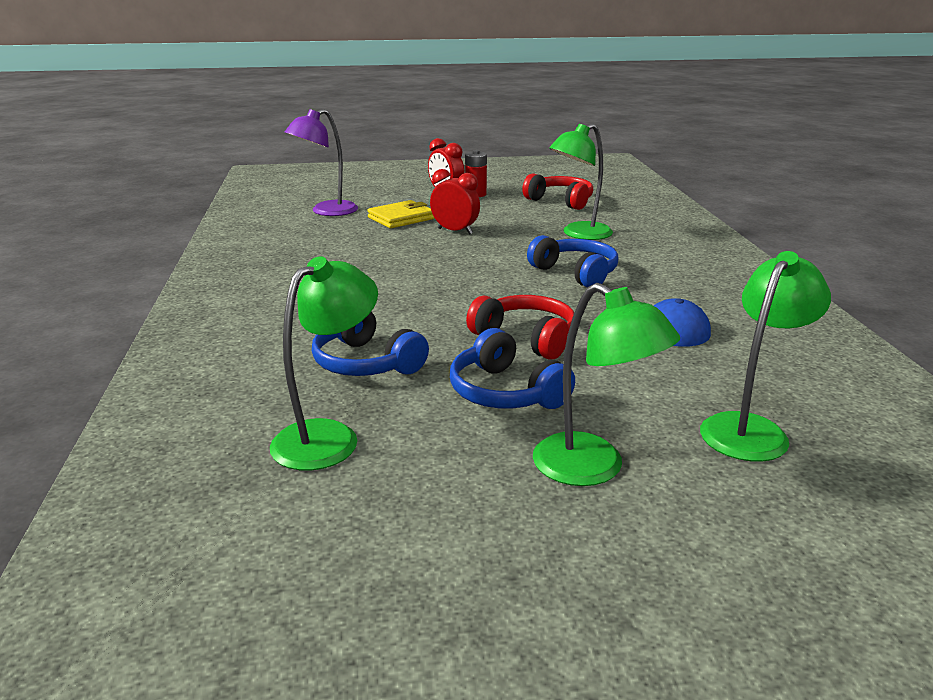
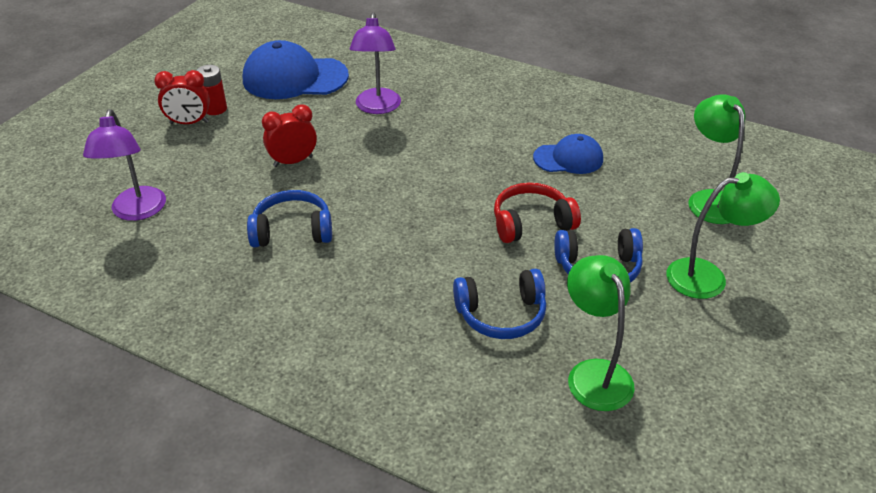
camera: 55 degrees left, 15 degrees up
(401, 218) = (220, 176): yellow wallet -> none
(560, 201) = (294, 78): red headphones -> blue cap
(575, 273) = (448, 148): blue headphones -> blue headphones (292, 231)
(579, 234) = (377, 107): green lamp -> purple lamp

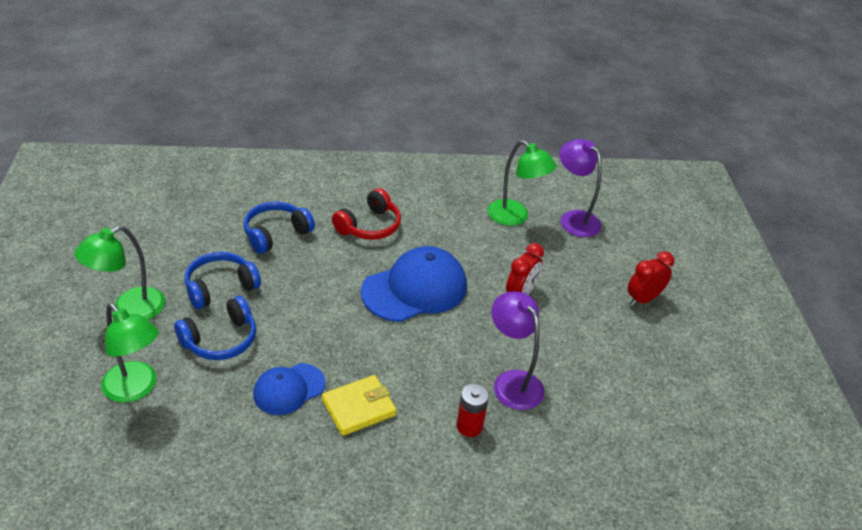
camera: 145 degrees right, 0 degrees up
(215, 109) = (643, 321): red battery -> red battery (469, 426)
(292, 231) = (459, 241): blue headphones -> blue headphones (220, 340)
(294, 78) = (627, 389): blue cap -> blue cap (415, 289)
(516, 129) = (359, 407): none -> yellow wallet
(531, 223) = (290, 307): red headphones -> red headphones (369, 226)
(594, 373) = (199, 219): green lamp -> green lamp (515, 217)

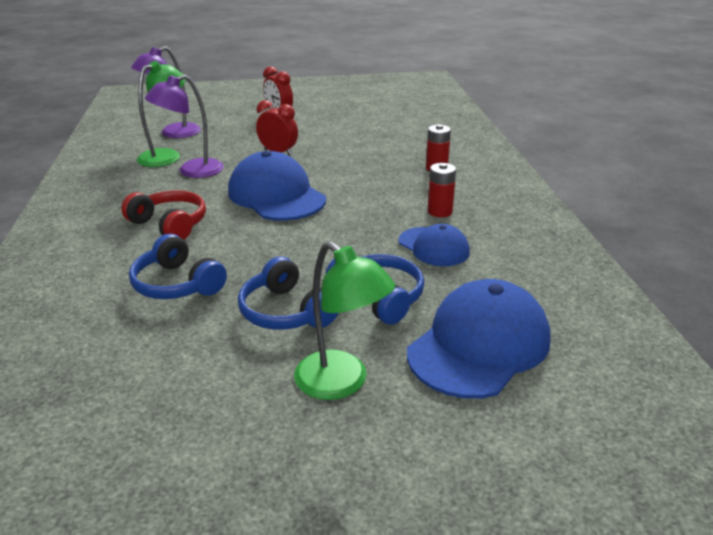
camera: 90 degrees left, 10 degrees down
(136, 389) = (479, 345): green lamp -> blue cap
(359, 407) = (440, 211): yellow wallet -> red battery
(512, 382) = (383, 155): purple lamp -> purple lamp (192, 171)

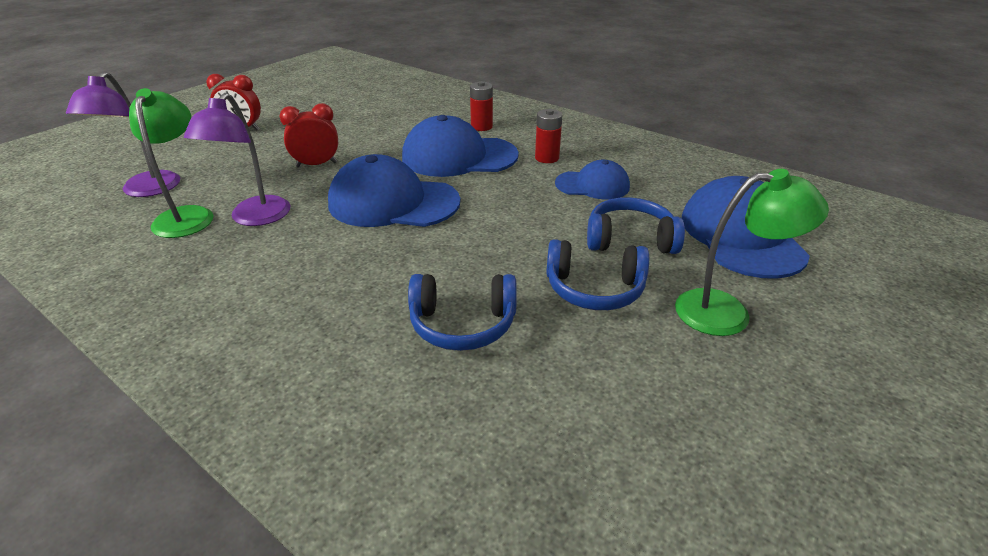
camera: 45 degrees left, 5 degrees up
(170, 224) = (339, 278): red headphones -> none
(376, 183) = (459, 156): none -> blue cap

